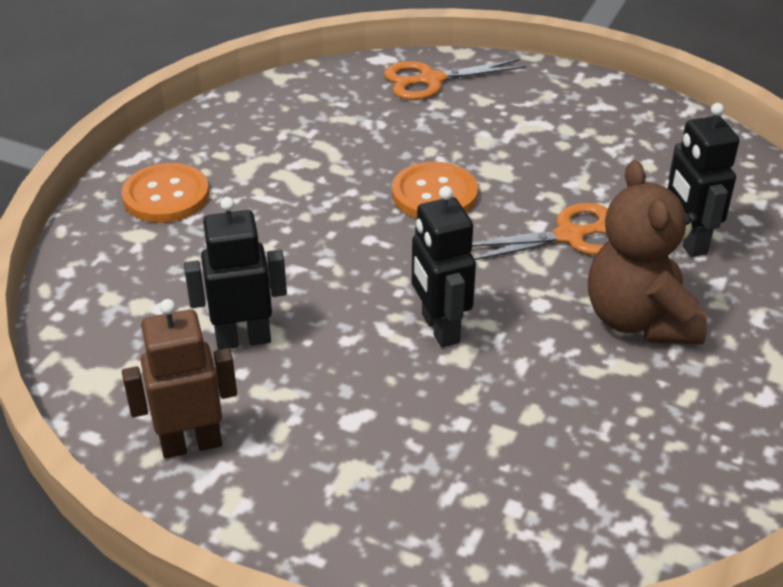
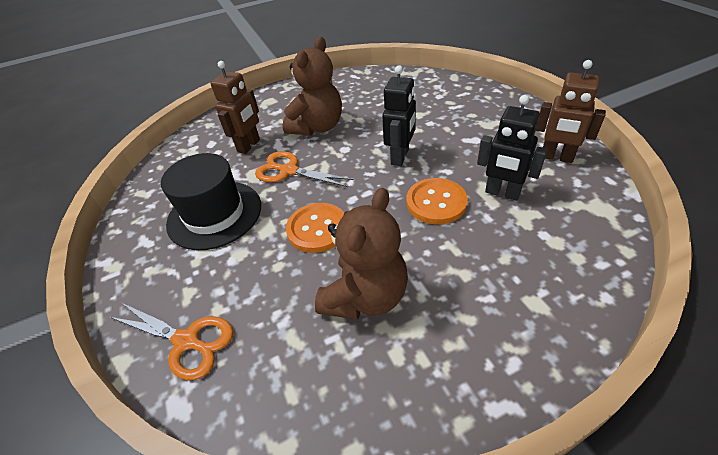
camera: 135 degrees left, 5 degrees up
(166, 196) = (496, 333): orange button -> orange button (436, 202)
(312, 167) = (365, 296): none -> brown teddy bear
(574, 155) = (214, 214): none -> black hat
(687, 241) = (249, 146): black robot -> brown robot

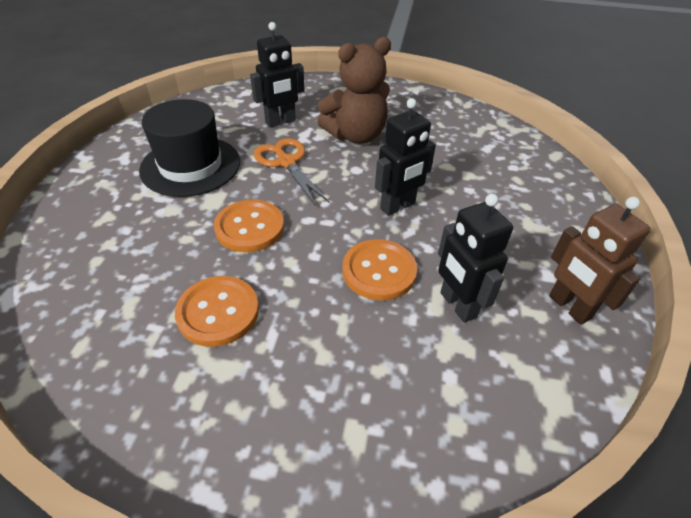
camera: 30 degrees right, 0 degrees up
(186, 341) = (65, 253): orange scissors -> none
(249, 146) = (280, 122): brown robot -> black robot
(365, 296) = (218, 312): brown teddy bear -> orange button

